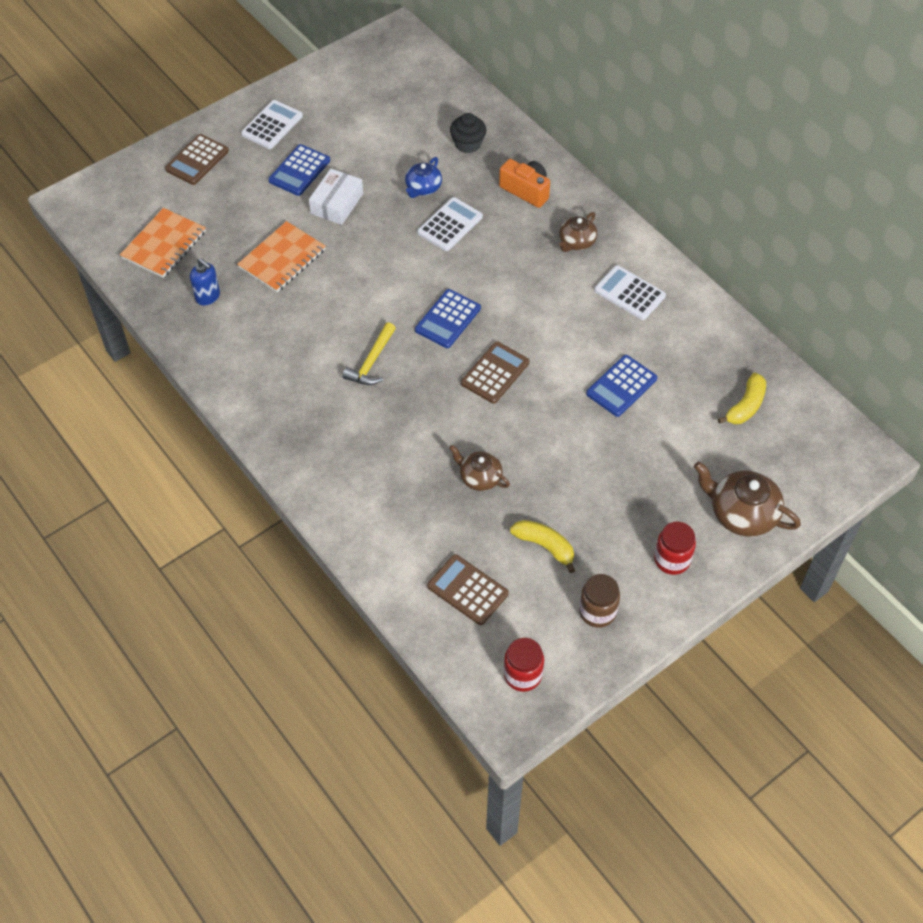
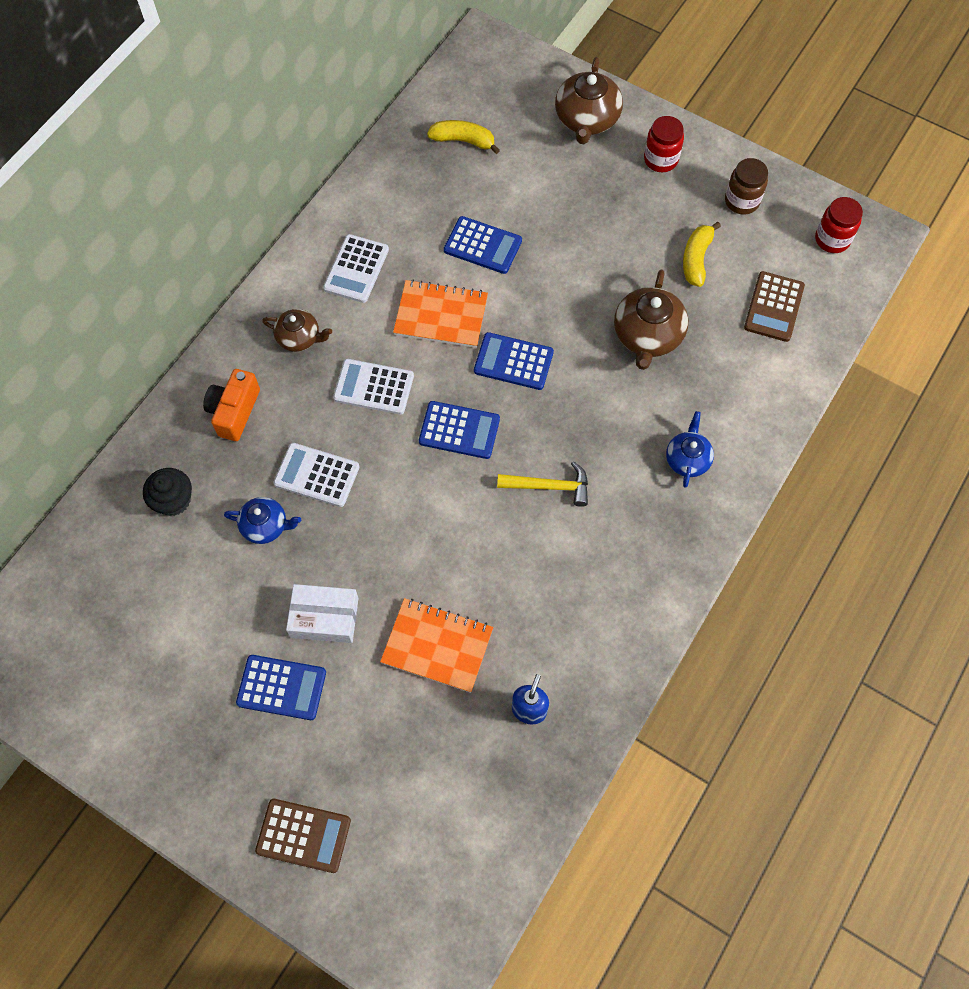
camera: 110 degrees left, 10 degrees up
(164, 245) = (467, 807): orange notebook -> orange notebook (441, 315)
(272, 125) = (207, 760): white calculator -> white calculator (374, 387)
(350, 463) = (687, 459): none -> blue teapot
(479, 477) = (647, 336): brown teapot -> brown teapot, size x1.63
(495, 373) = (513, 362): brown calculator -> blue calculator

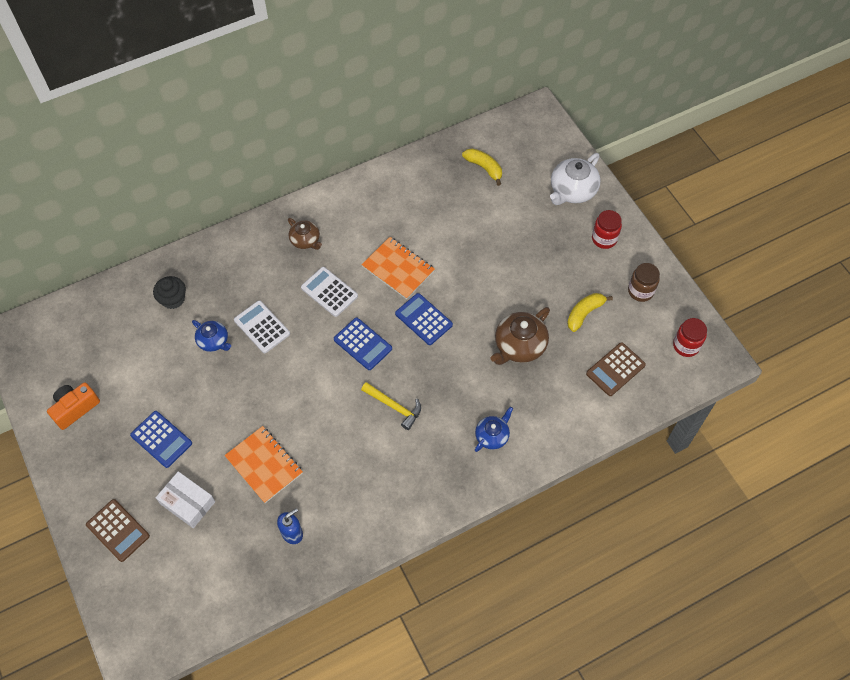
camera: 30 degrees right, 5 degrees down
(234, 411) = (240, 265): orange camera -> orange camera (75, 408)
(324, 617) = (211, 412): white box -> white box (187, 503)
(356, 269) = (366, 216): white calculator -> none
(482, 246) = (452, 238): blue calculator -> none
(586, 119) = (572, 191): brown teapot -> white teapot

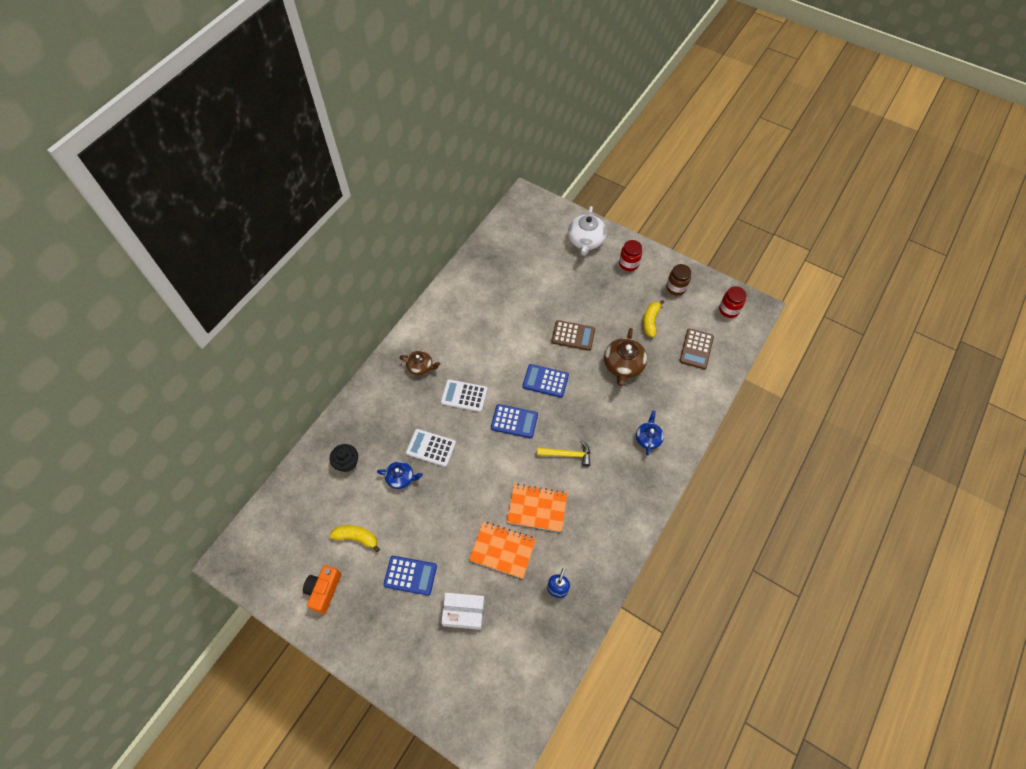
camera: 30 degrees left, 0 degrees up
(118, 530) = (423, 666): brown calculator -> brown calculator (573, 335)
(398, 269) = (503, 354): orange notebook -> orange notebook (537, 508)
(484, 168) = (515, 253): yellow banana -> yellow banana (356, 537)

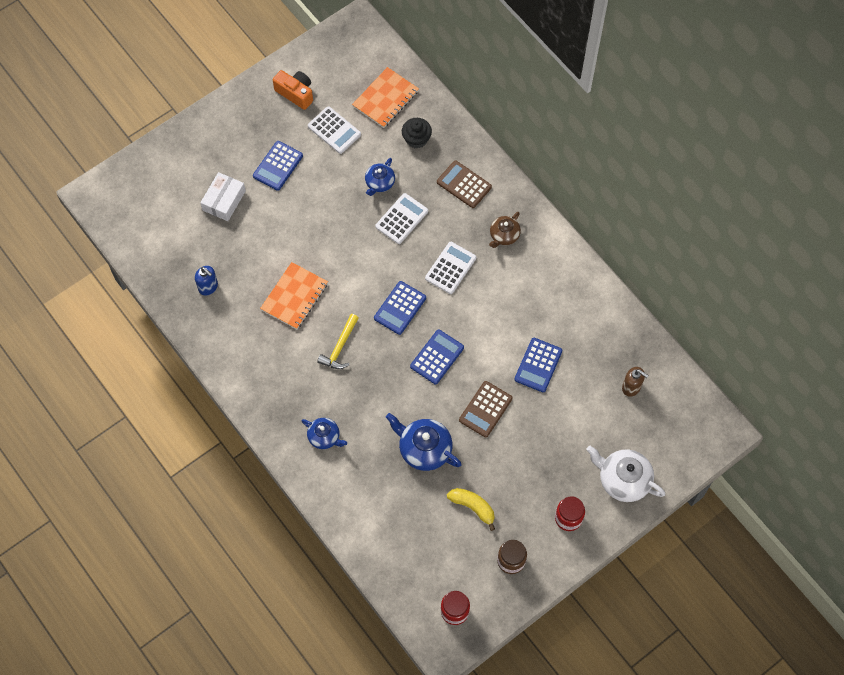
camera: 110 degrees right, 5 degrees up
(356, 537) = (334, 130): yellow banana -> white calculator
(502, 550) = (266, 251): orange notebook -> orange notebook (385, 99)
(515, 253) = (631, 387): none -> brown soap dispenser
(523, 313) = (538, 365): none -> blue calculator
(623, 366) = (424, 449): brown teapot -> blue teapot
(696, 349) = (414, 543): brown calculator -> brown calculator (464, 184)

